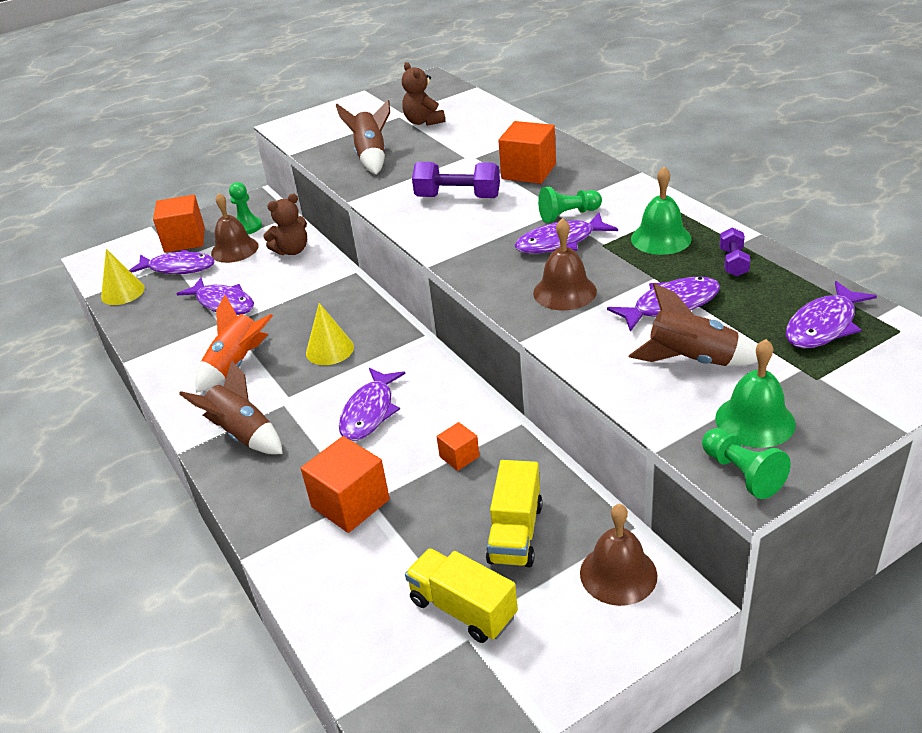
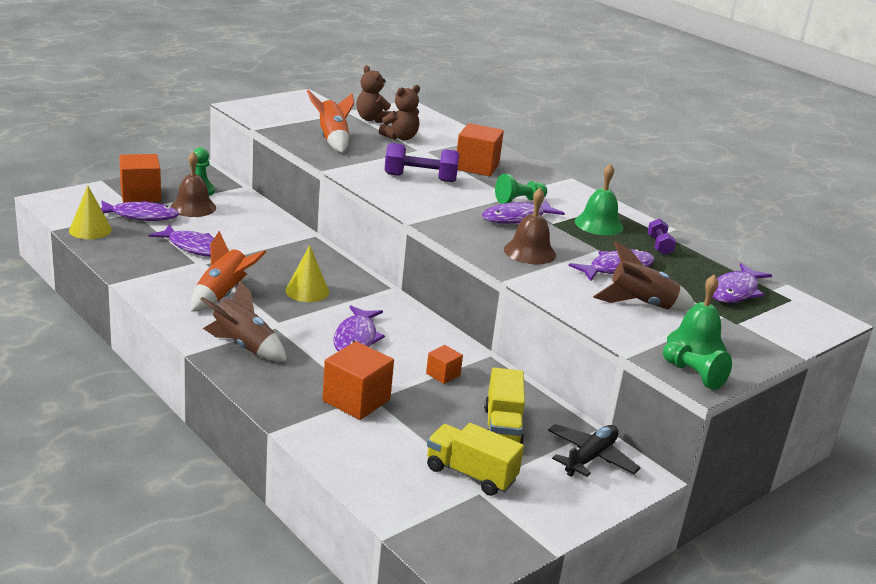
camera: 15 degrees left, 10 degrees down
(292, 250) = (250, 214): brown teddy bear -> brown teddy bear (400, 137)
(371, 157) = (332, 140): brown rocket -> orange rocket
(618, 574) = (590, 458): brown bell -> black plane

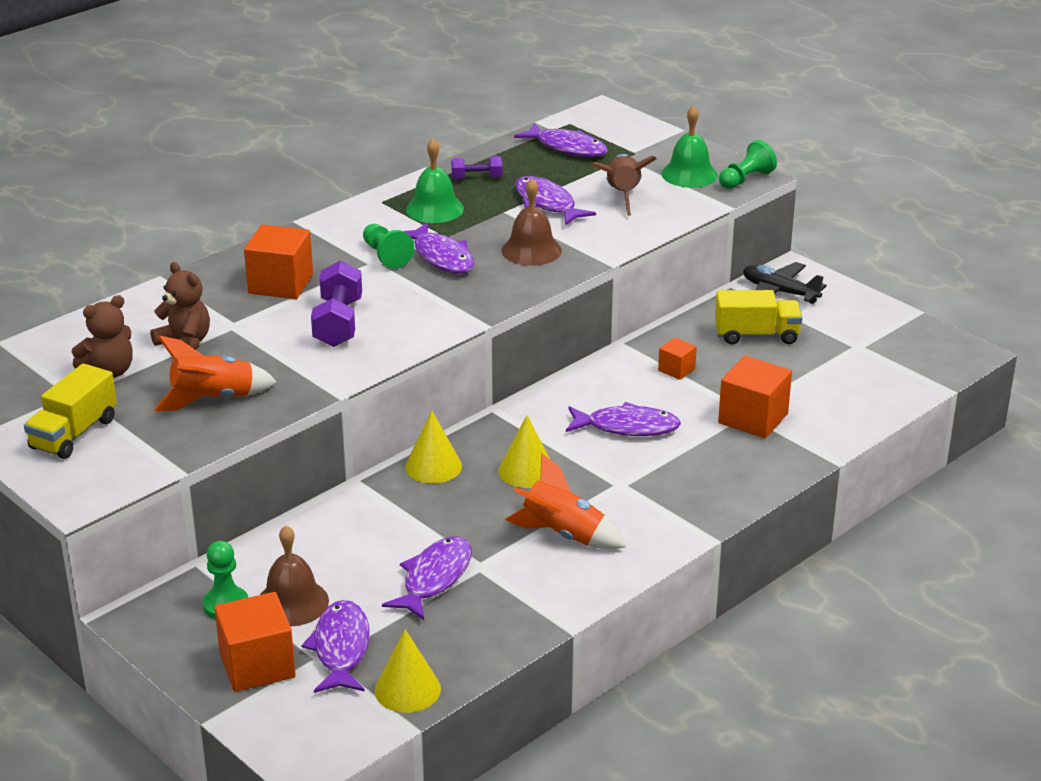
camera: 90 degrees left, 5 degrees up
(244, 346) = (680, 502): brown rocket -> none
(323, 260) = (433, 466): none -> yellow cone
(470, 474) = (840, 351): yellow truck -> yellow truck (74, 434)

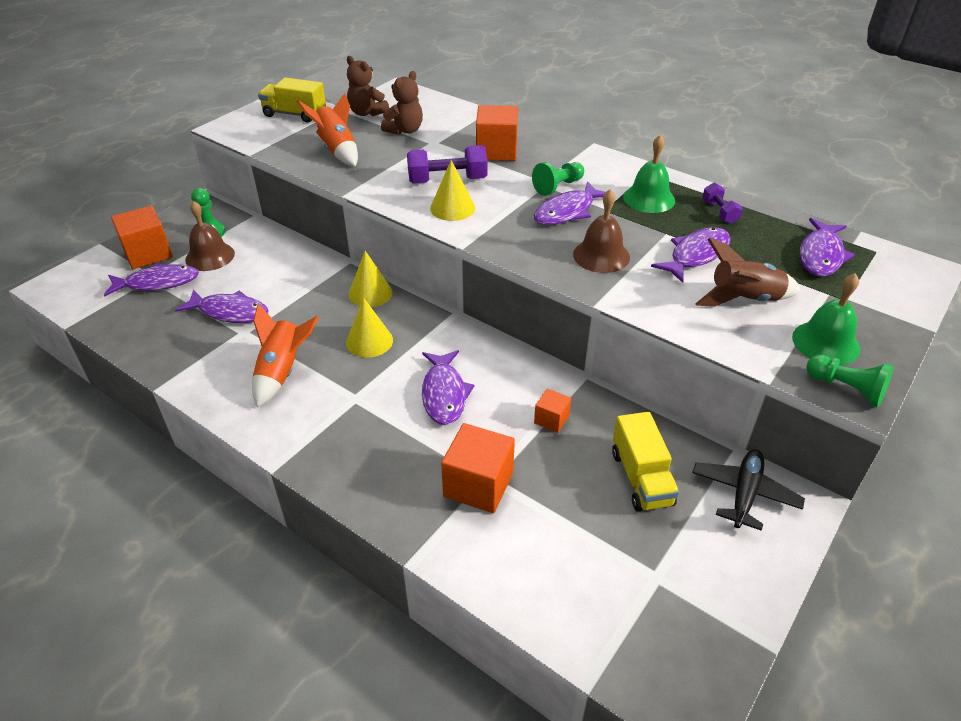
camera: 80 degrees right, 10 degrees up
(407, 689) = (108, 317): yellow cone -> yellow cone (452, 208)

